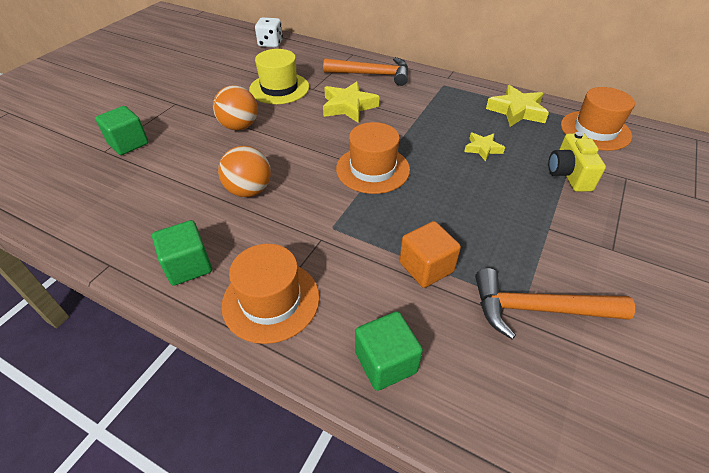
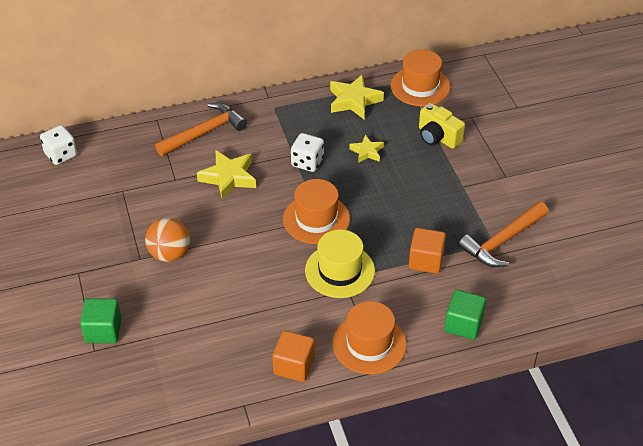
camera: 45 degrees left, 0 degrees up
(188, 266) = (294, 366): green cube -> orange cube
(249, 190) = (256, 295): orange ball -> none
(279, 88) = (146, 197): yellow hat -> yellow hat (339, 271)
(421, 129) = (307, 162): none -> white dice

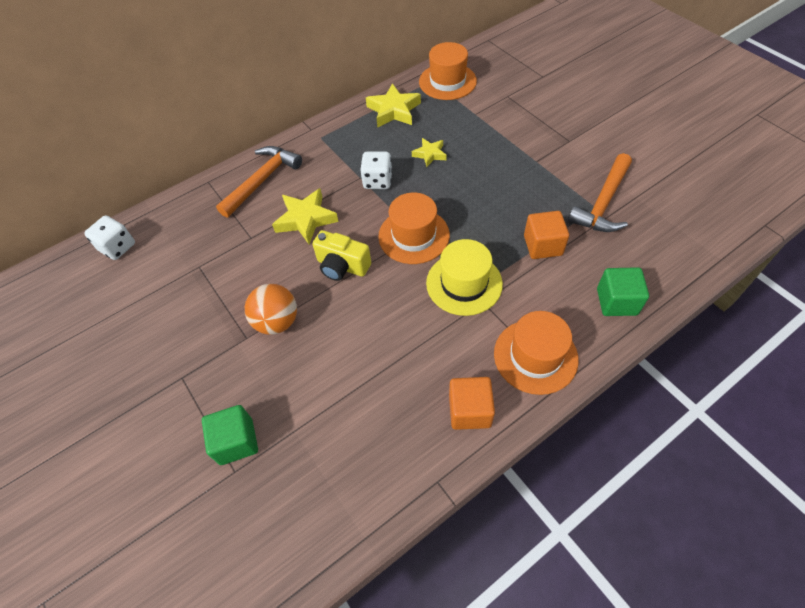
camera: 15 degrees left, 10 degrees up
(438, 137) = (488, 122): yellow camera -> yellow camera (342, 266)

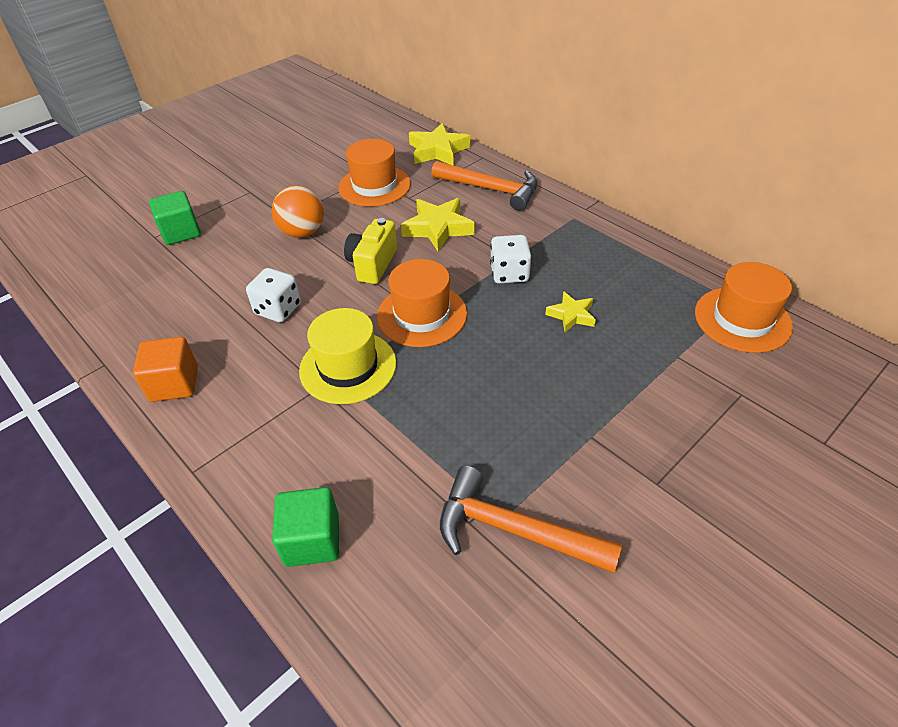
camera: 80 degrees right, 10 degrees down
(117, 247) = (391, 129): white dice -> white dice (278, 309)
(394, 110) = (649, 271): yellow star -> yellow star (438, 150)
(535, 356) = (234, 442): orange hat -> orange hat (374, 186)
(542, 245) = (415, 447): orange cube -> none

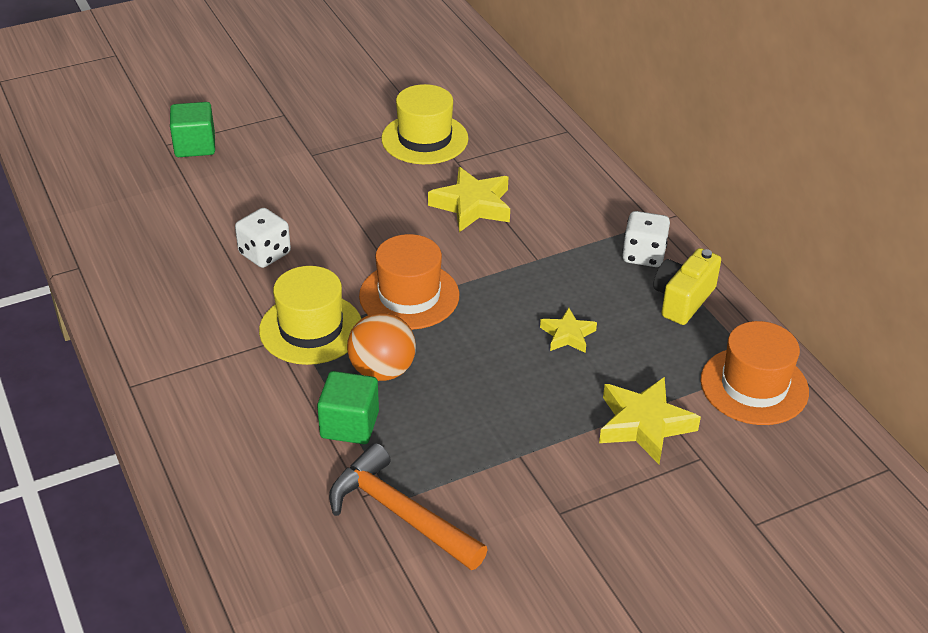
camera: 15 degrees right, 5 degrees down
(174, 384) = (138, 302): orange cube -> none
(303, 232) = (323, 176): orange ball -> orange ball (382, 370)
(312, 540) = (215, 471): green cube -> green cube (349, 425)
(373, 264) = (382, 229): yellow camera -> yellow camera (683, 299)
(374, 186) = (424, 139): orange hat -> yellow hat
(438, 150) = (518, 111): yellow star -> yellow star (644, 424)
(491, 189) = (556, 173): orange hammer -> none
(509, 273) = (525, 275): white dice -> white dice (643, 255)

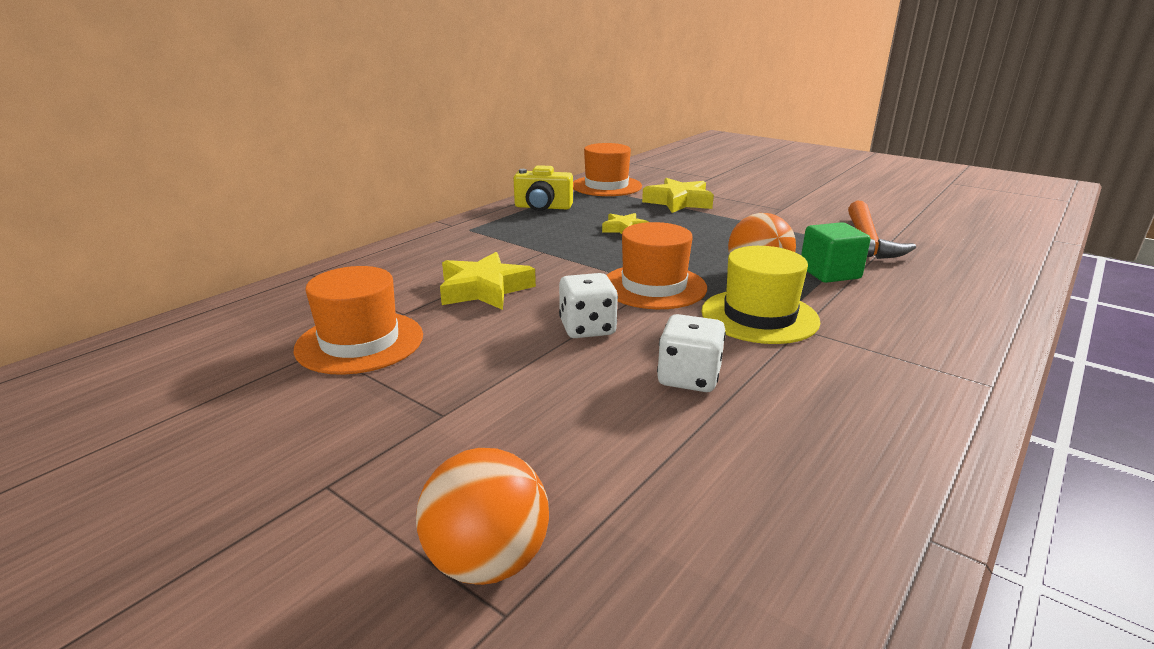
camera: 115 degrees left, 15 degrees down
(195, 146) = (487, 561): green cube -> orange ball
(424, 139) = (360, 342): yellow hat -> orange hat
(643, 255) = (501, 222): white dice -> white dice (587, 328)

